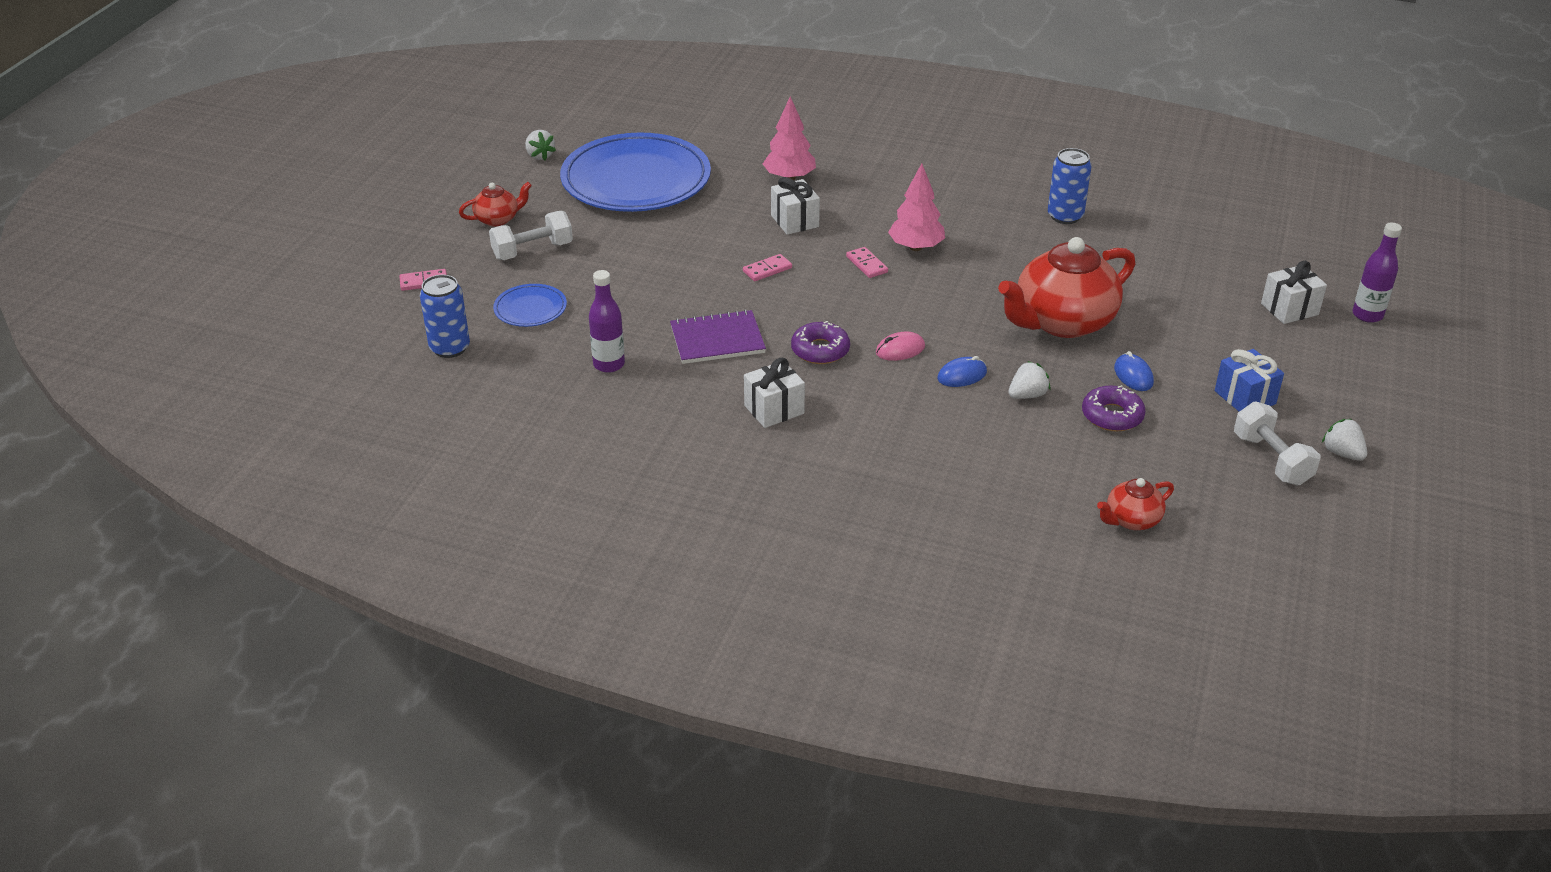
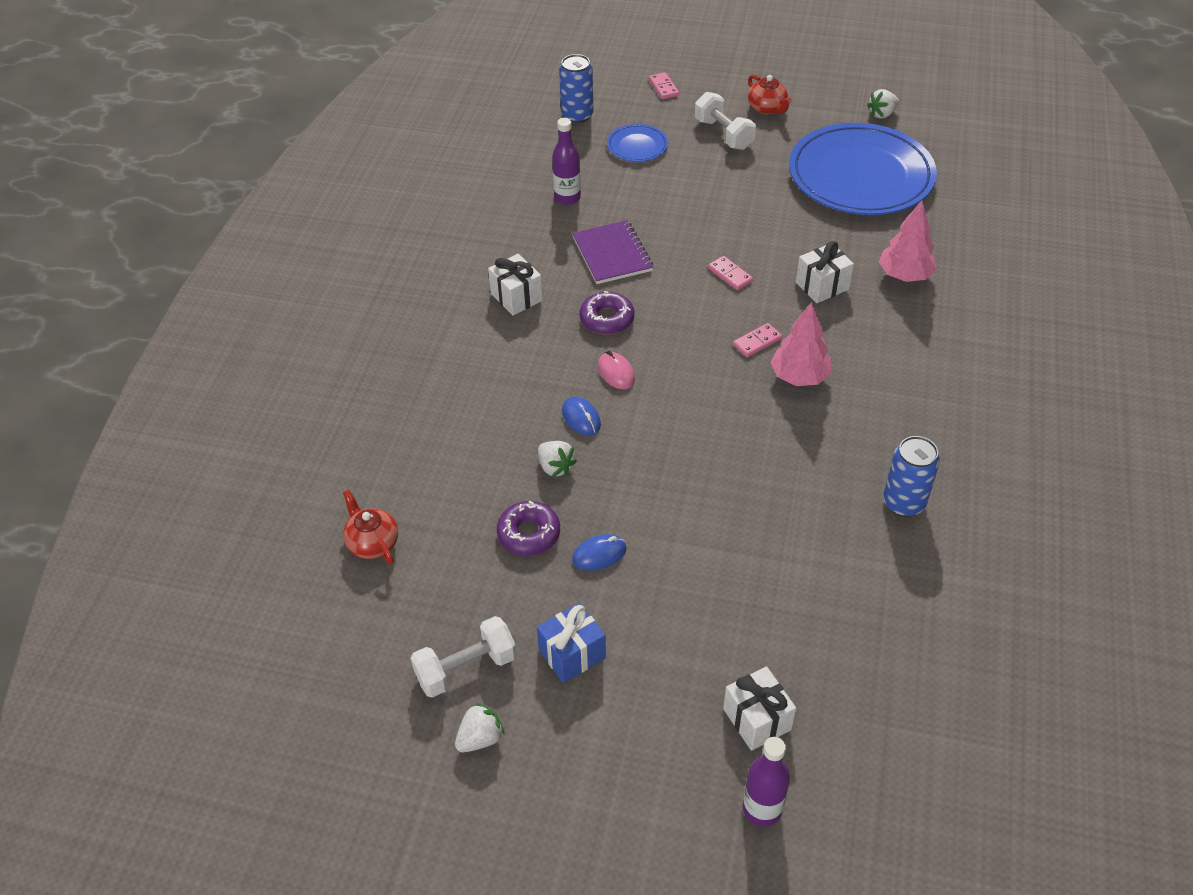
camera: 85 degrees right, 10 degrees up
(1062, 322) = (686, 497): red teapot -> none

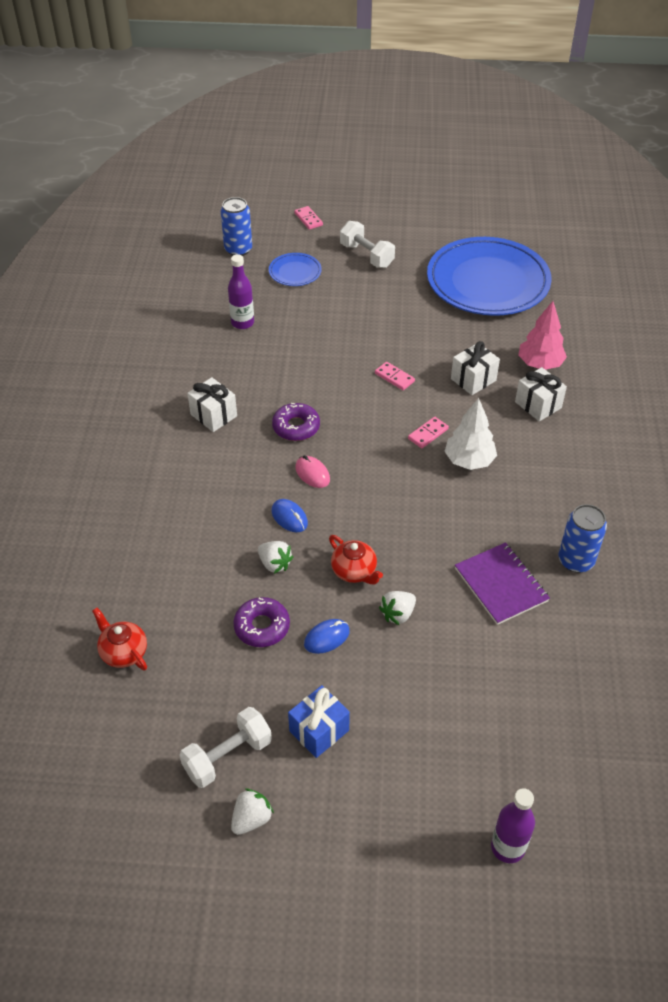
camera: 10 degrees left, 0 degrees up
(612, 254) = (290, 369): purple notebook -> purple notebook (501, 584)
(757, 719) = (488, 768): white gift -> white gift (538, 405)
(767, 108) = (399, 230): red teapot -> red teapot (354, 571)
(799, 377) = (469, 461): pink tree -> white tree
(882, 114) = (495, 228): white strawberry -> white strawberry (398, 614)

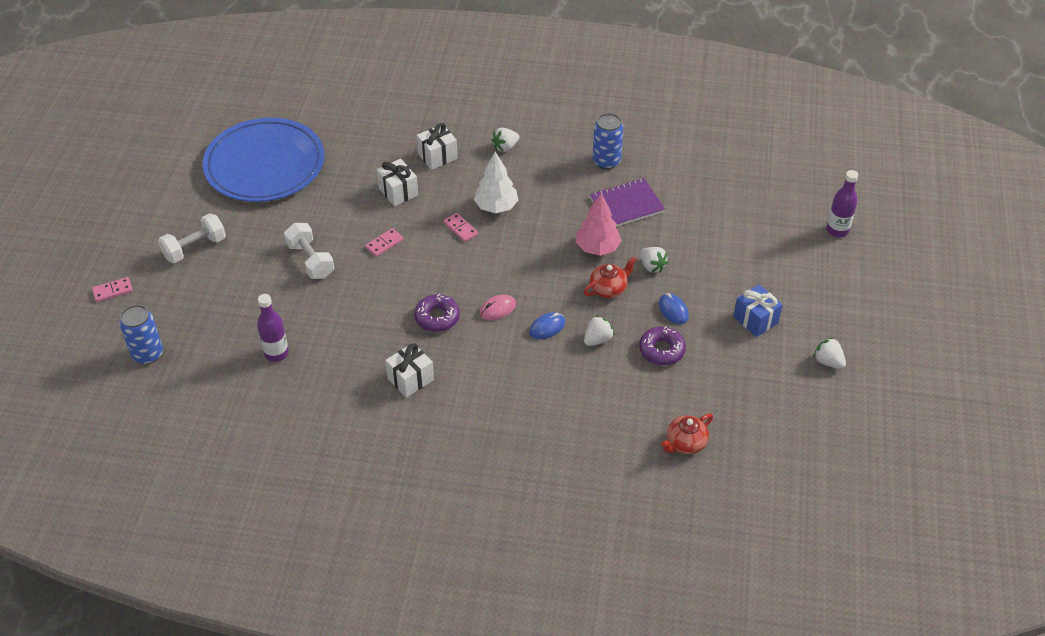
camera: 85 degrees left, 0 degrees up
(228, 756) = (779, 374): white dumbbell -> white dumbbell (310, 260)
(295, 272) = (204, 307): blue plate -> none
(540, 364) = (387, 148): pink tree -> pink tree (597, 248)
(571, 461) = (505, 147): none -> white strawberry

